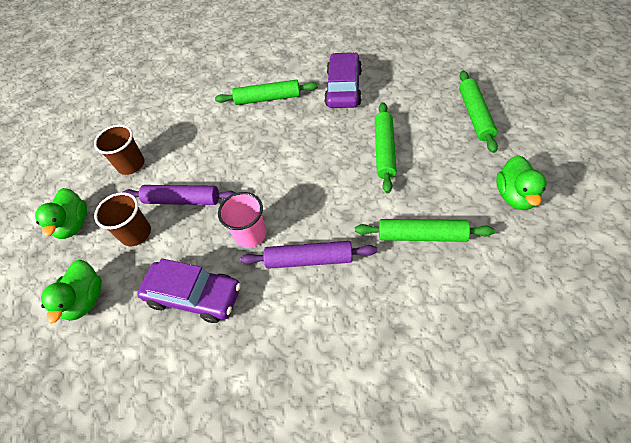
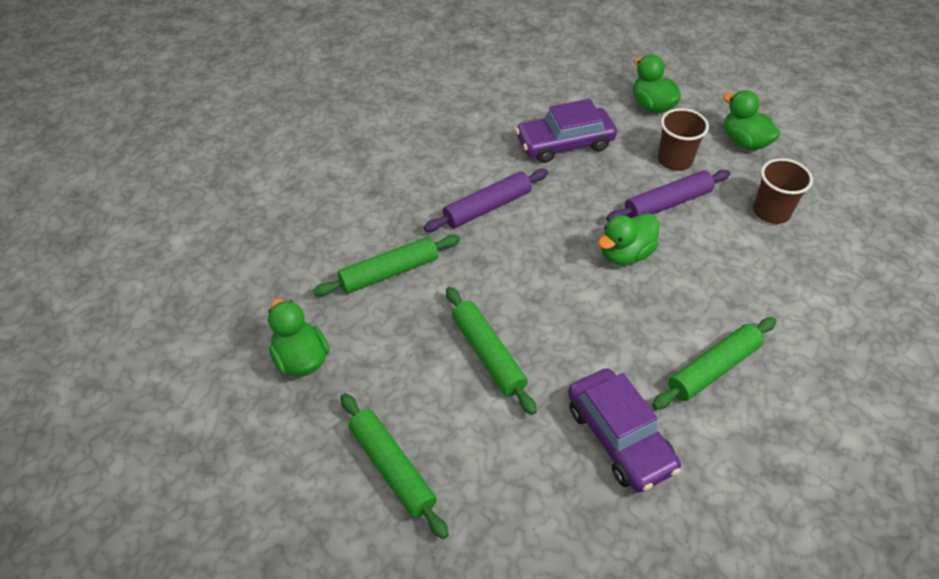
camera: 140 degrees right, 5 degrees down
(247, 176) = (625, 254): none -> green duck
(250, 234) = (563, 204): pink cup -> none

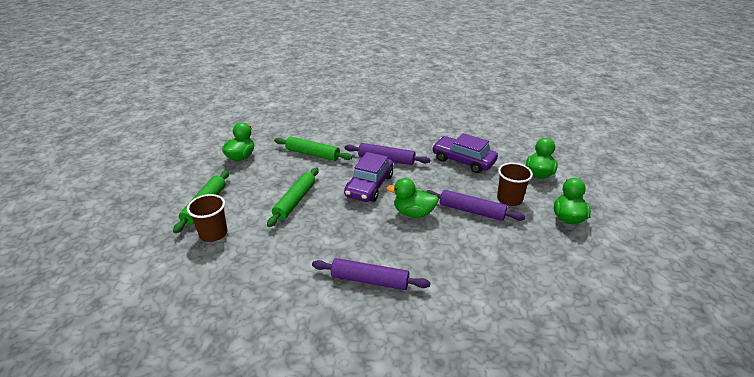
camera: 50 degrees right, 15 degrees down
(619, 437) = (286, 265): purple car -> purple car (369, 186)
(713, 369) = (370, 280): green rolling pin -> purple rolling pin
(771, 212) = (526, 253): brown cup -> brown cup (213, 233)

